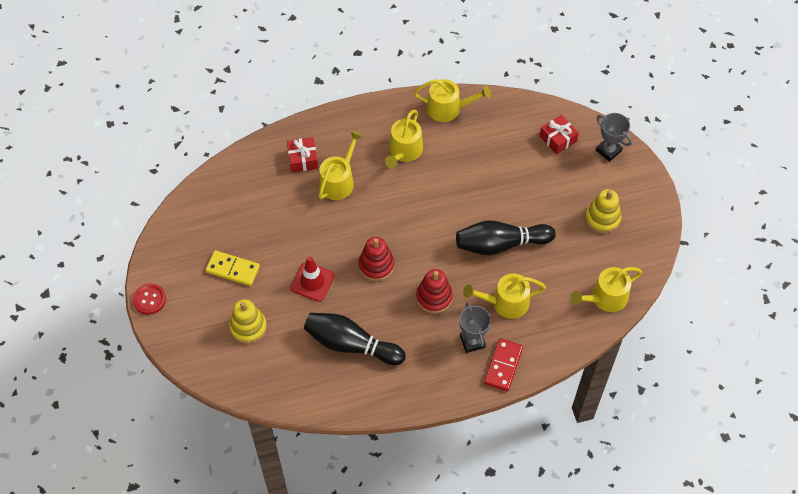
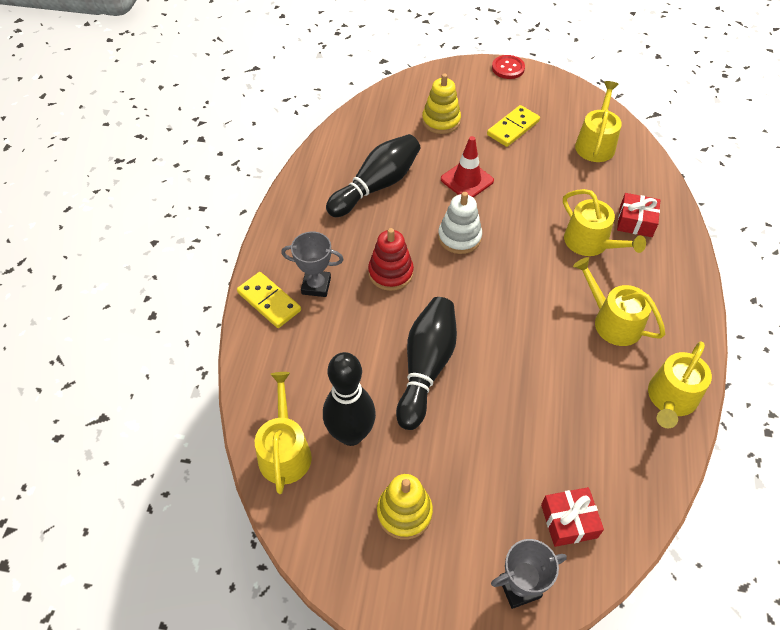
camera: 115 degrees right, 5 degrees down
(376, 265) = (459, 237): red stacking toy -> white stacking toy
(503, 366) = (269, 301): red domino -> yellow domino
(505, 303) = (344, 337): yellow watering can -> yellow watering can (595, 143)
(572, 267) = (351, 434): none -> black bowling pin

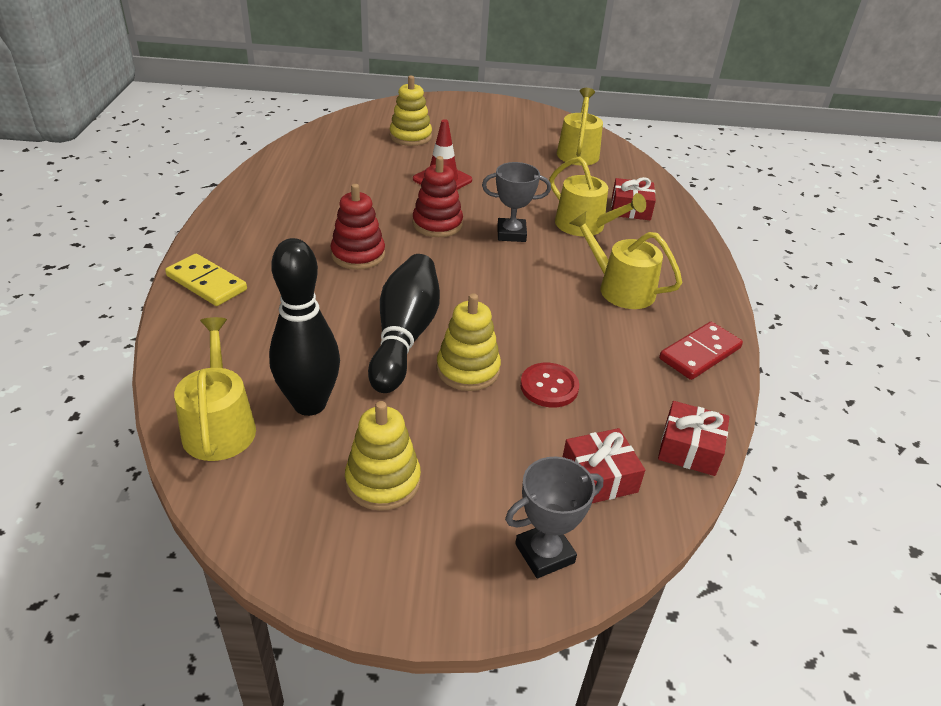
camera: 10 degrees left, 15 degrees down
(316, 285) = (267, 267): grey trophy -> grey trophy (511, 234)
(376, 186) = (340, 185): black bowling pin -> none
(459, 237) = (437, 224): white stacking toy -> red stacking toy
(475, 406) = (468, 369): none -> yellow stacking toy
(508, 68) = (479, 100): red button -> red button (549, 387)
(513, 128) = (489, 141): yellow domino -> none
(645, 499) = (689, 448): none -> red gift
(671, 399) = (699, 353): yellow watering can -> red domino

